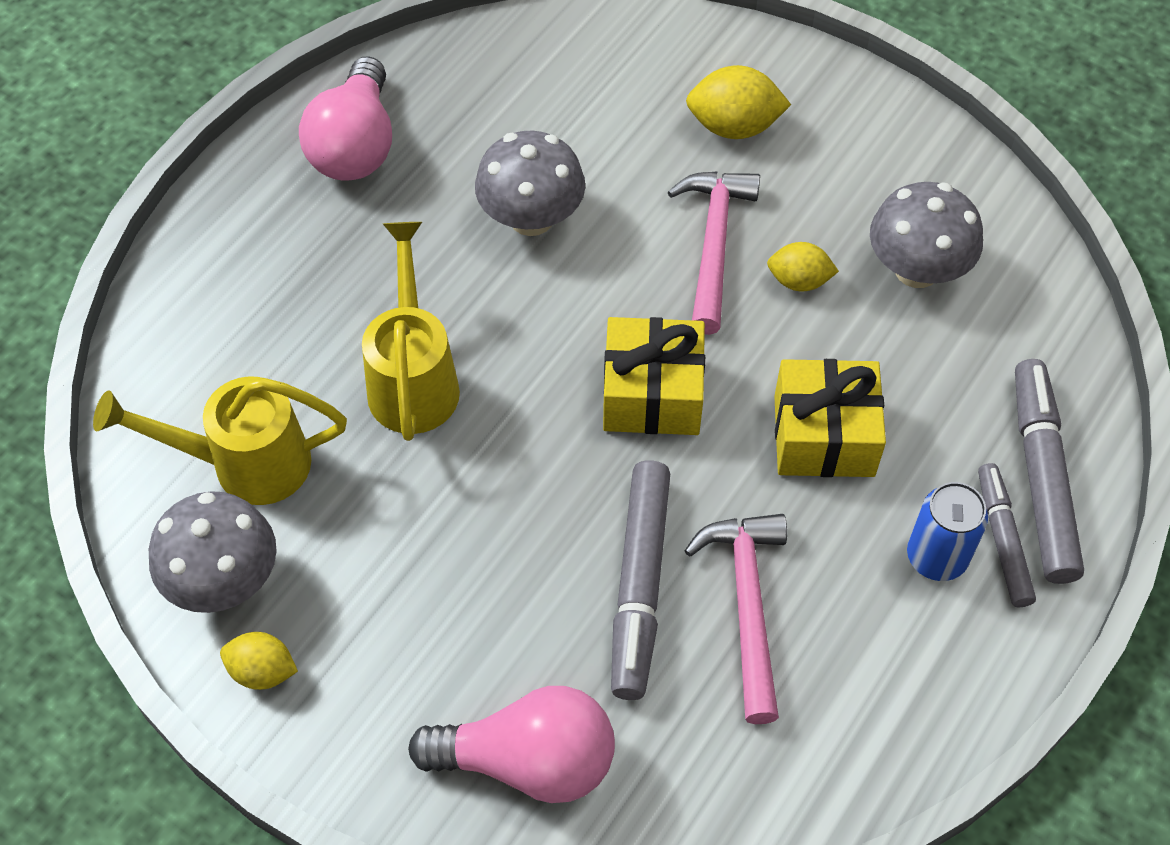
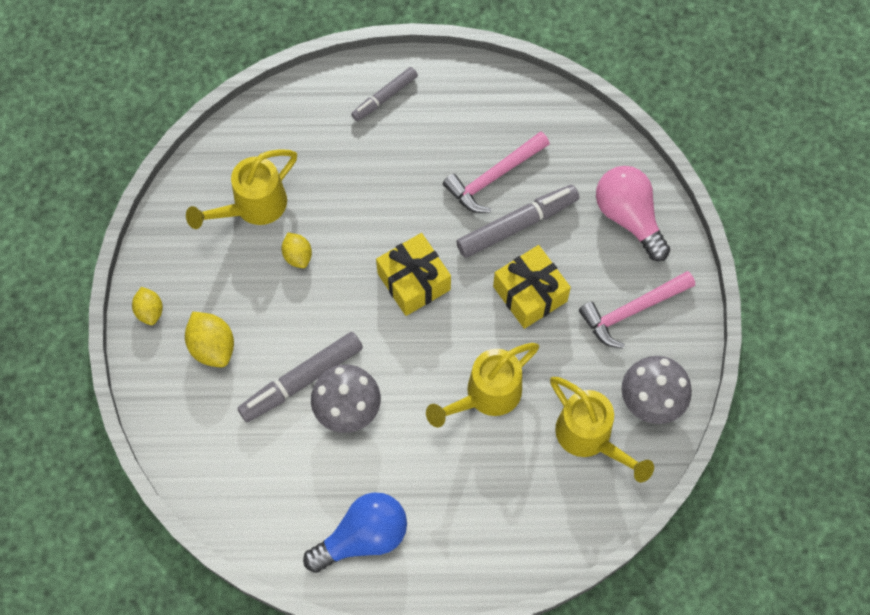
camera: 125 degrees left, 10 degrees up
(262, 671) = (677, 349): yellow lemon -> yellow lemon (150, 311)
(355, 145) = (363, 537): pink light bulb -> blue light bulb
(713, 244) = (302, 309): pink hammer -> pink hammer (632, 311)
(824, 435) = (382, 195): yellow gift -> yellow gift (530, 294)
(916, 269) = (252, 207): grey mushroom -> yellow watering can
(936, 557) = (413, 118): blue can -> none
(1041, 478) = (340, 97): grey marker -> grey marker (302, 380)

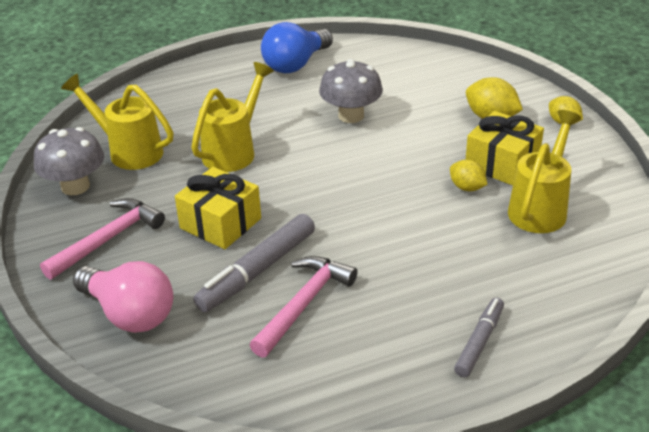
camera: 160 degrees right, 30 degrees down
(302, 380) = (400, 120): grey marker -> none
(413, 281) = (342, 201): yellow gift -> yellow gift (502, 163)

